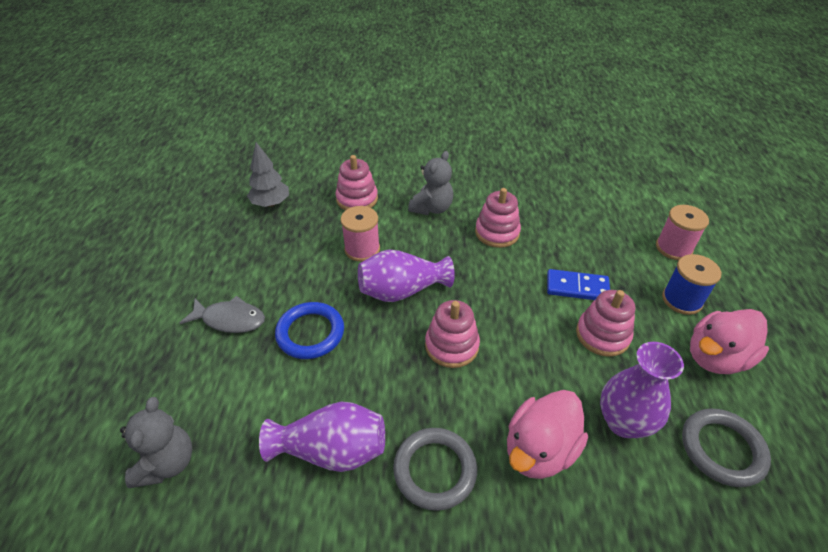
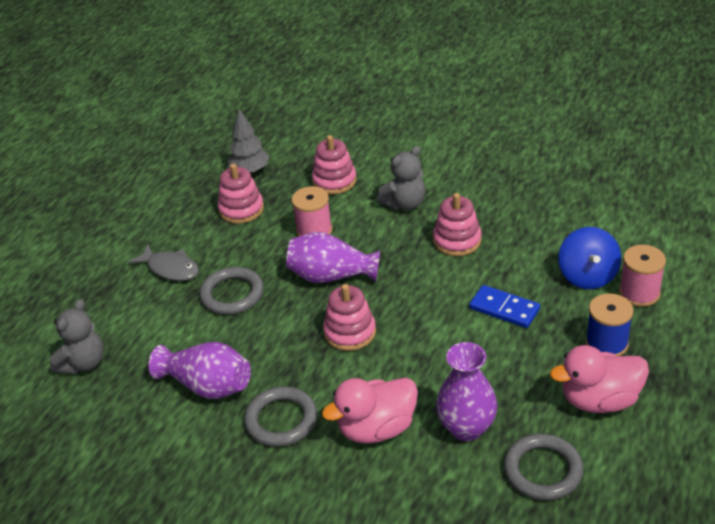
camera: 25 degrees right, 5 degrees down
(310, 333) = (232, 294): blue ring -> grey ring
(602, 335) = (499, 355): pink stacking toy -> pink stacking toy (241, 209)
(624, 242) = (587, 276): none -> blue spinning top

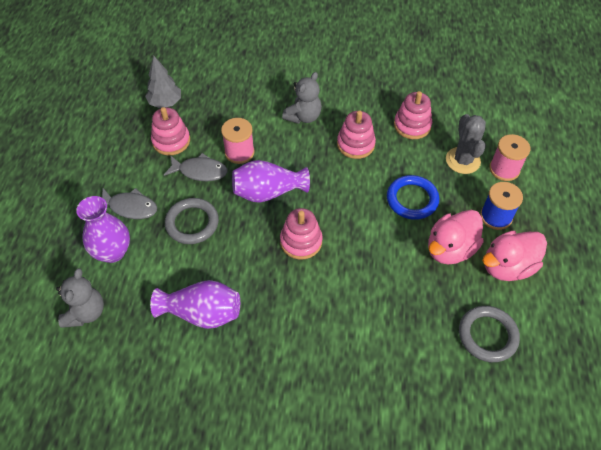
camera: 20 degrees left, 15 degrees up
(261, 244) = (200, 171): none -> grey fish
(281, 420) = (274, 333): grey ring -> none
(334, 181) = (239, 103): pink stacking toy -> pink stacking toy (412, 125)
(377, 428) = (352, 325): pink duck -> pink duck (450, 249)
(466, 428) = (420, 310): purple vase -> purple vase (113, 252)
(504, 309) = (412, 199): blue domino -> blue ring
(587, 276) = (463, 160): blue spinning top -> grey cactus

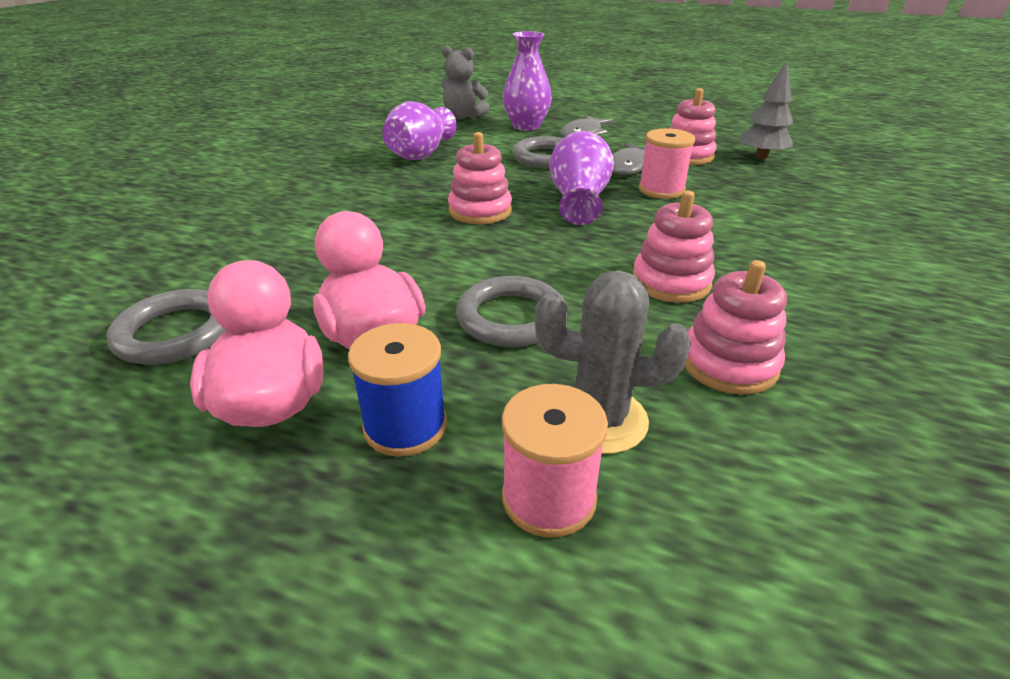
camera: 105 degrees right, 20 degrees down
(303, 116) = (744, 243): grey teddy bear -> none
(412, 199) = (511, 317): blue ring -> grey ring

